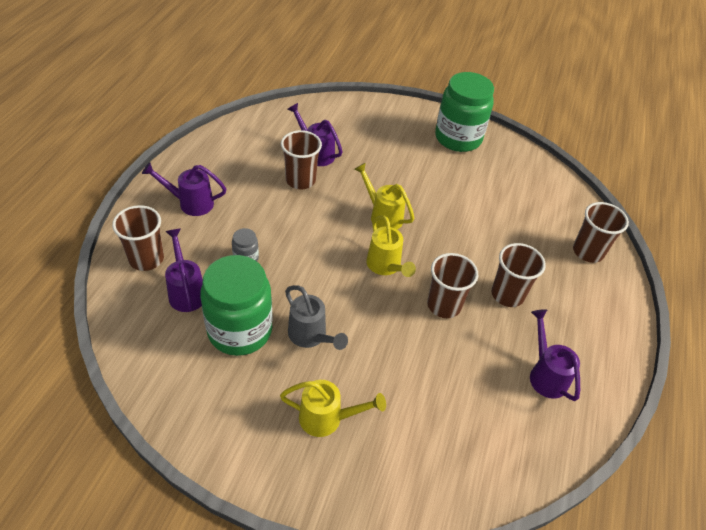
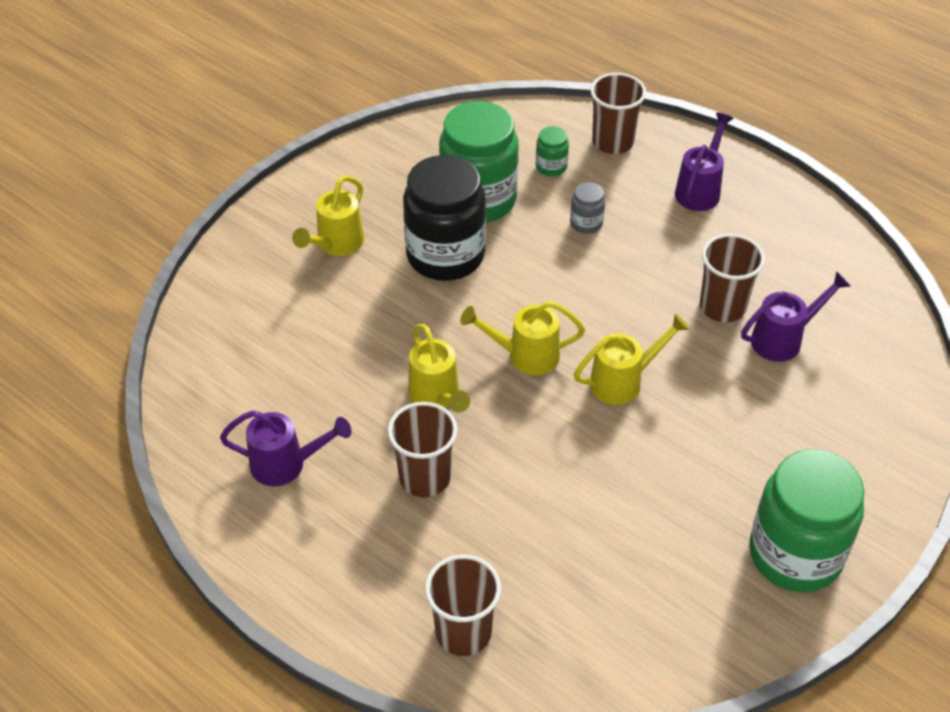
camera: 115 degrees right, 0 degrees up
(186, 291) = (551, 167): purple watering can -> green jar
(310, 336) = (445, 255): grey watering can -> black jar
(444, 305) = (437, 396): brown cup -> yellow watering can

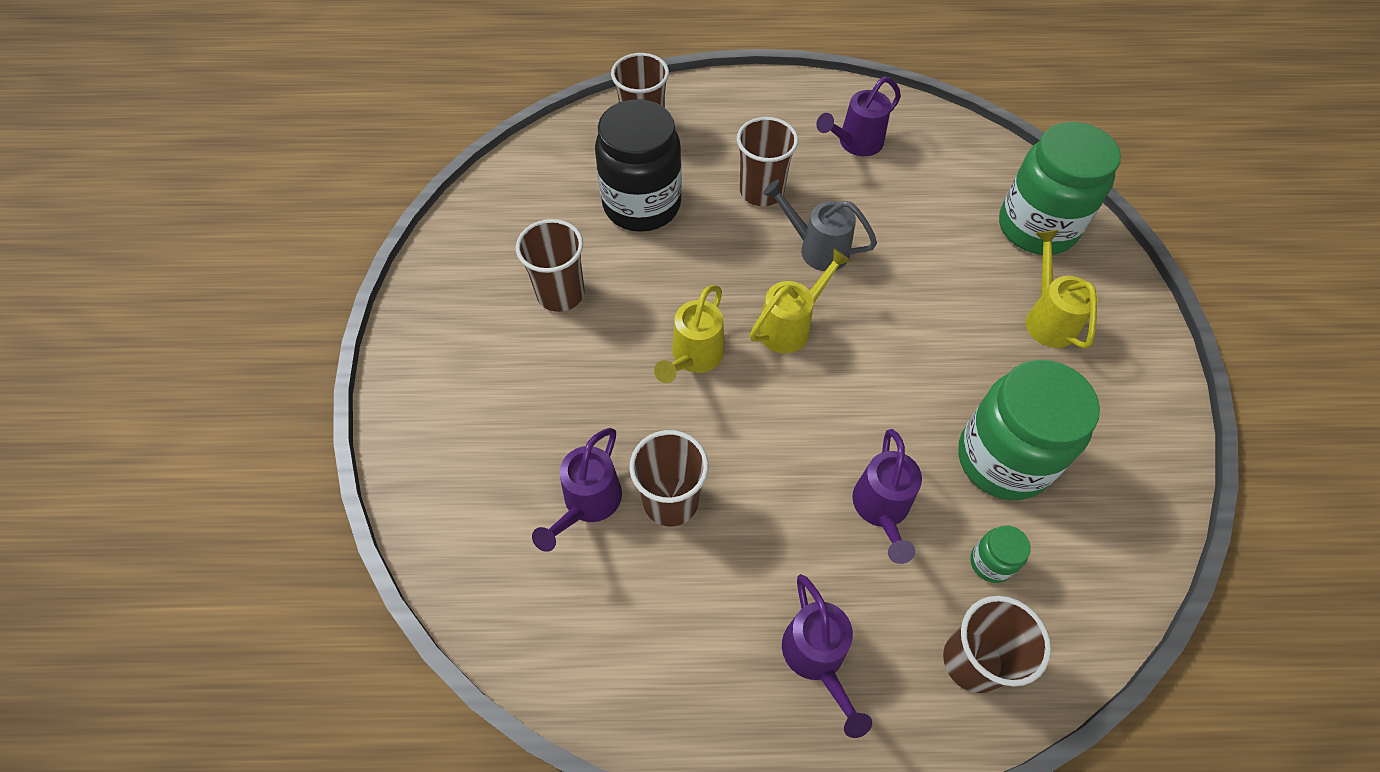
camera: 140 degrees right, 10 degrees up
(437, 396) = (817, 249): yellow watering can -> grey watering can
(445, 255) = (955, 373): black jar -> black jar (642, 205)
(586, 223) = (881, 509): grey jar -> purple watering can
(692, 503) = (560, 293): none -> brown cup
(795, 554) = (458, 304): green jar -> green jar (1037, 227)

